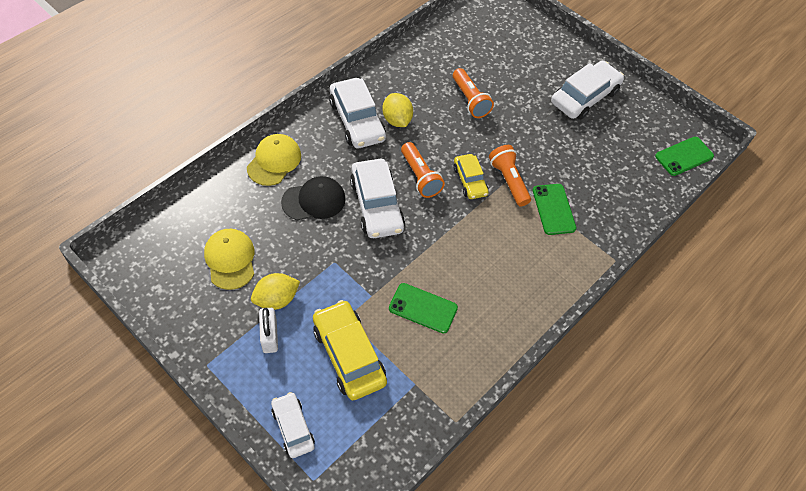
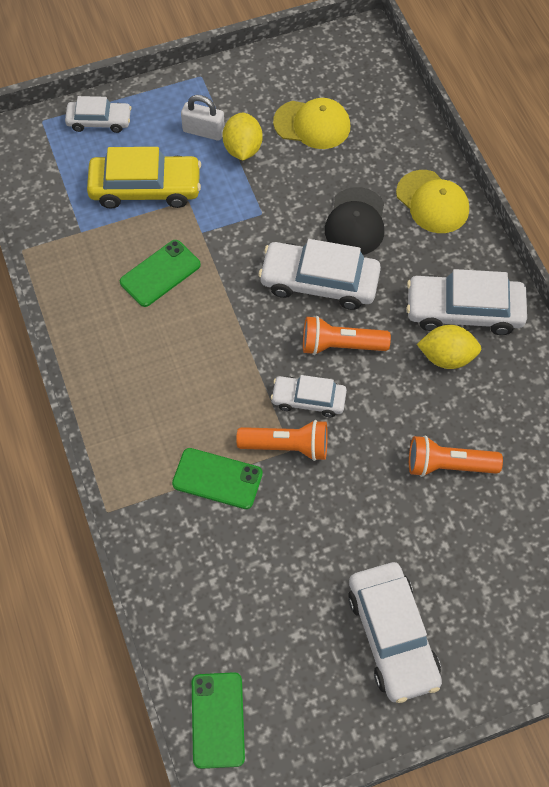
camera: 120 degrees right, 5 degrees up
(470, 181) = (308, 400): yellow car -> white car

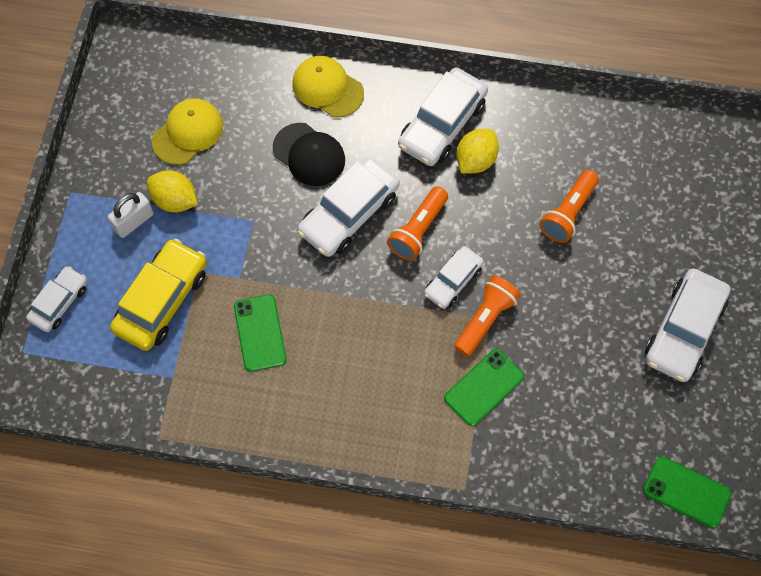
camera: 60 degrees left, 5 degrees up
(392, 636) = (684, 330): white car -> white car turned 105 degrees clockwise
(432, 202) = (327, 88): yellow cap -> yellow cap turned 135 degrees counterclockwise

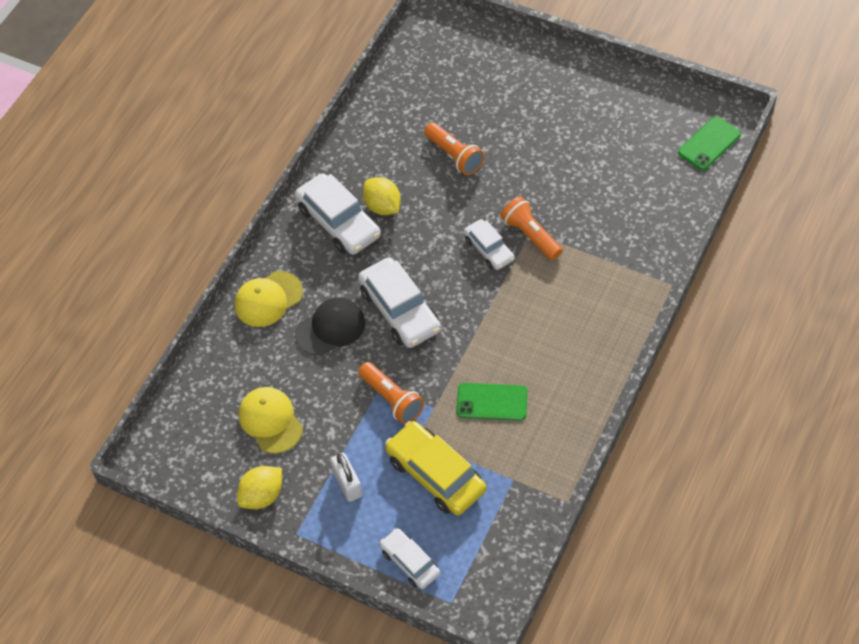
camera: 70 degrees left, 10 degrees down
(175, 200) = (337, 445): yellow lemon -> yellow lemon (262, 496)
(418, 230) = (433, 263): orange flashlight -> orange flashlight (391, 399)
(484, 387) = (589, 251): green phone -> none
(684, 330) = (580, 109): white car -> none

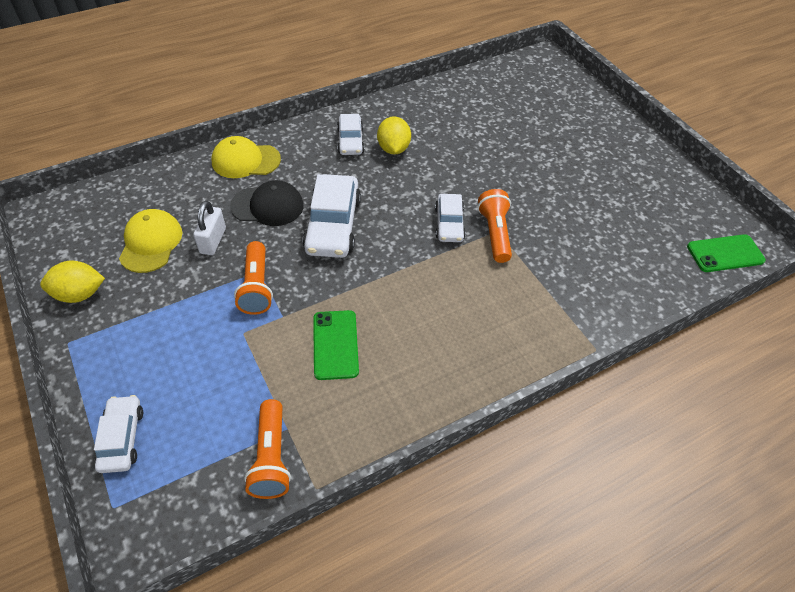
camera: 30 degrees right, 5 degrees down
(338, 222) = (350, 141): white car -> white car, size x0.60
(347, 484) = (150, 330): white padlock -> white padlock (213, 241)
(435, 474) = (226, 374): yellow car -> none
(454, 156) = (483, 145): orange flashlight -> orange flashlight (271, 457)
(492, 402) = (335, 344): green phone -> green phone turned 45 degrees clockwise

